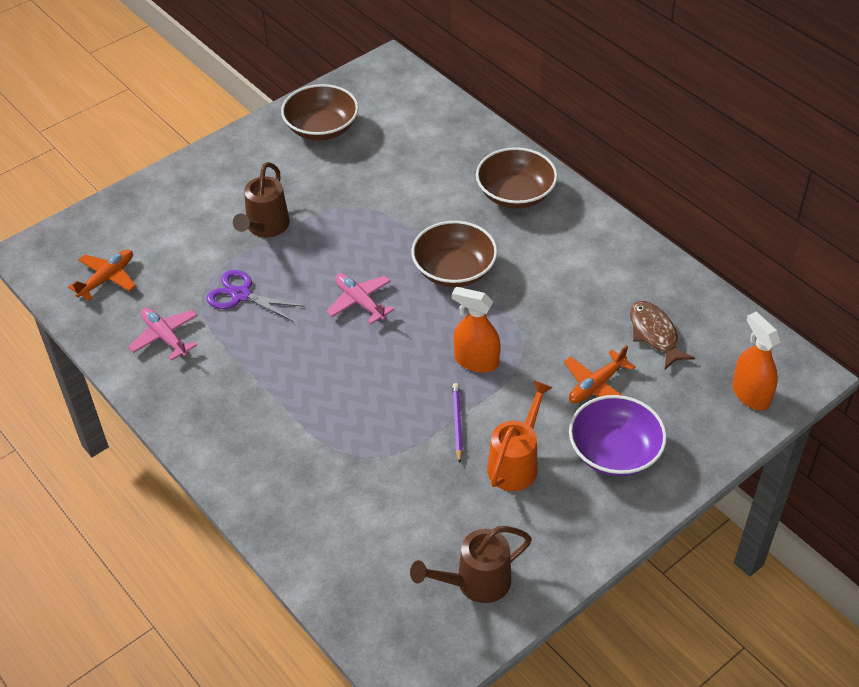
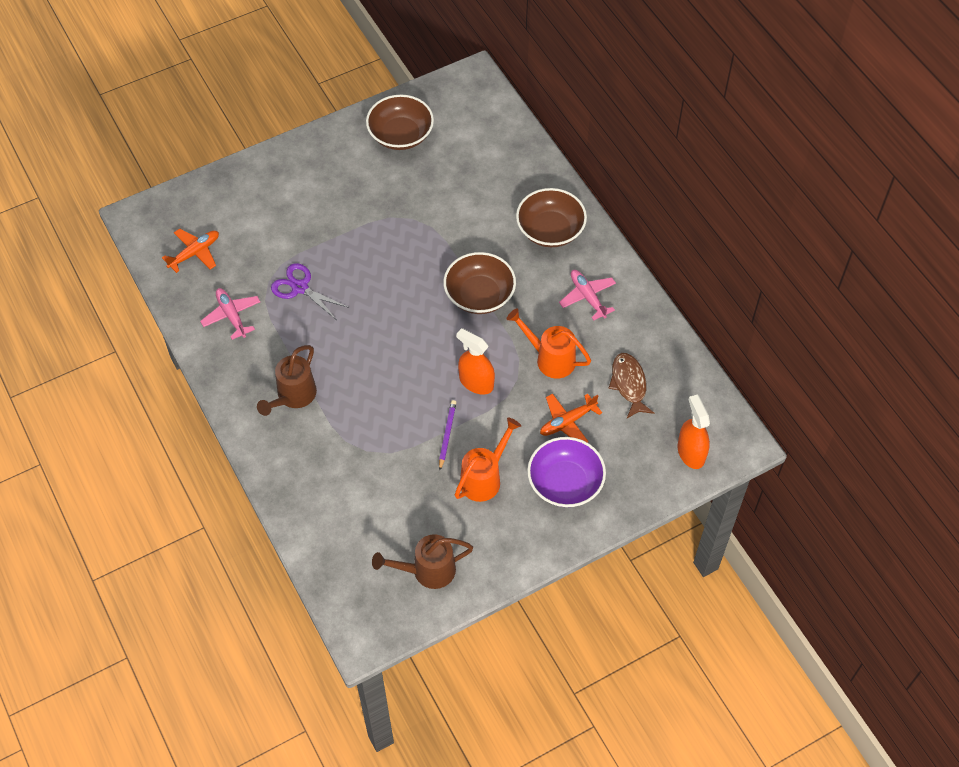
camera: 10 degrees right, 10 degrees up
(265, 227) = (332, 226): brown watering can -> brown watering can (293, 396)
(360, 302) = (395, 311): pink plane -> pink plane (587, 297)
(555, 322) = (550, 358): none -> orange watering can

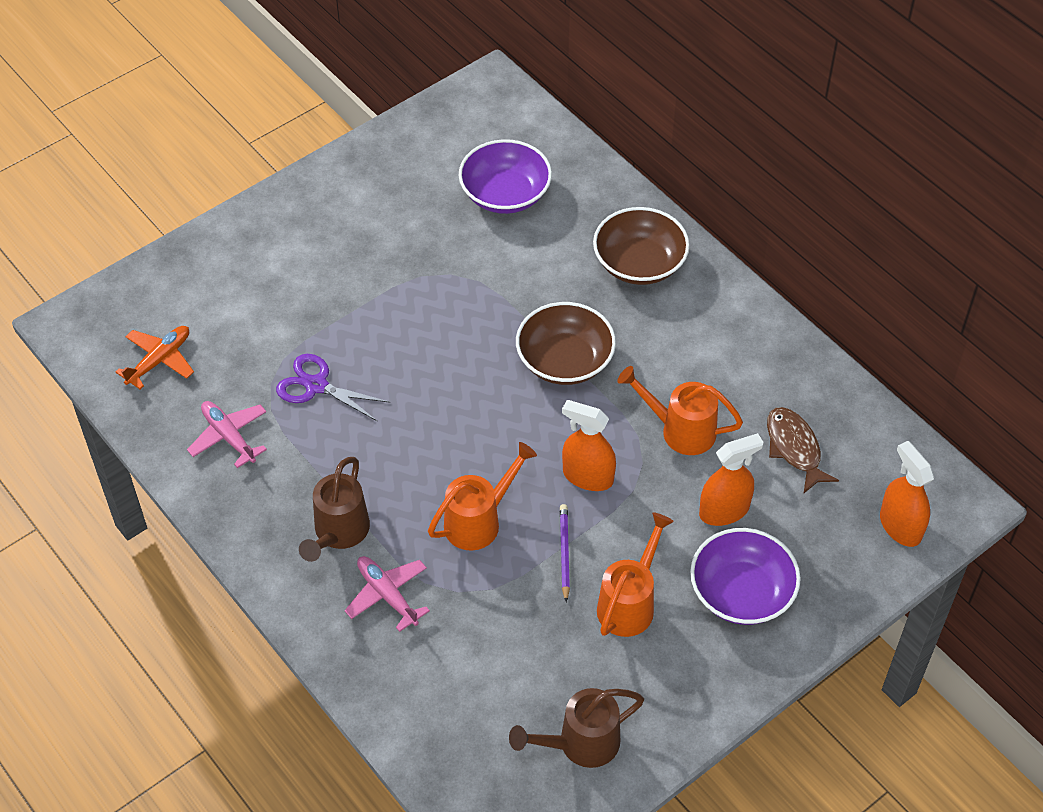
camera: 10 degrees left, 5 degrees down
(392, 403) = (479, 521): none -> orange watering can
(400, 135) = (410, 169): brown bowl -> none
(465, 163) = (505, 194): none -> purple bowl
(567, 422) = (724, 510): orange plane -> orange spray bottle
(587, 297) = (710, 342): pink plane -> pink plane (387, 595)

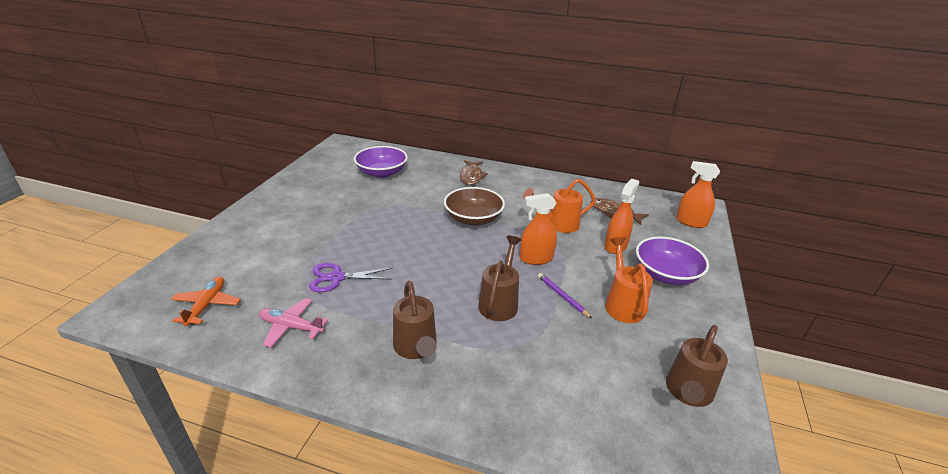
camera: 35 degrees left, 20 degrees down
(387, 595) = (482, 368): pink plane -> none
(479, 521) = (500, 302): orange watering can -> brown watering can
(639, 263) = (471, 176): brown bowl -> brown fish

